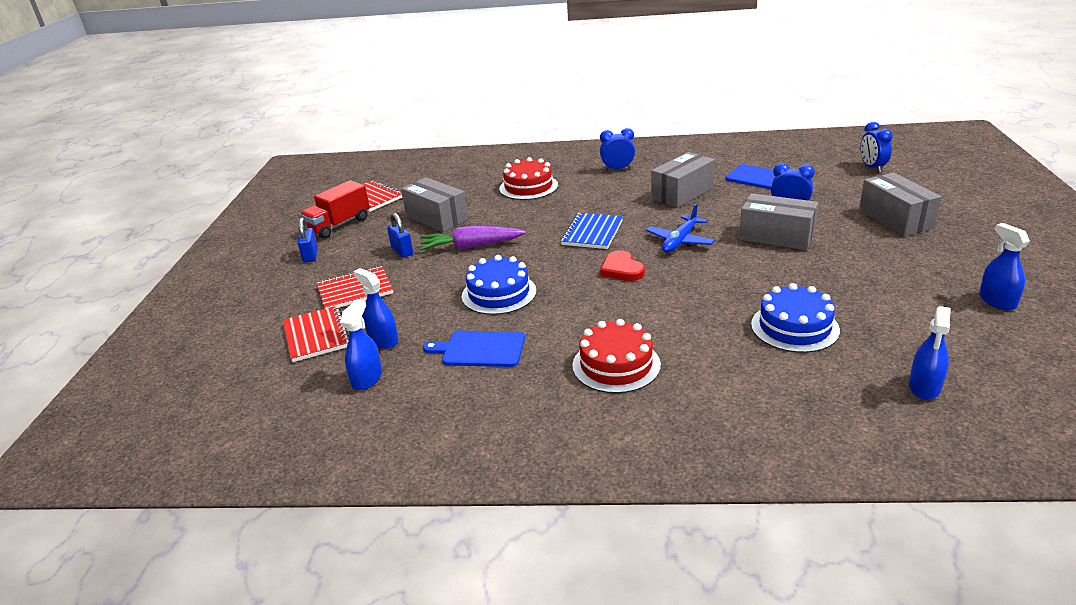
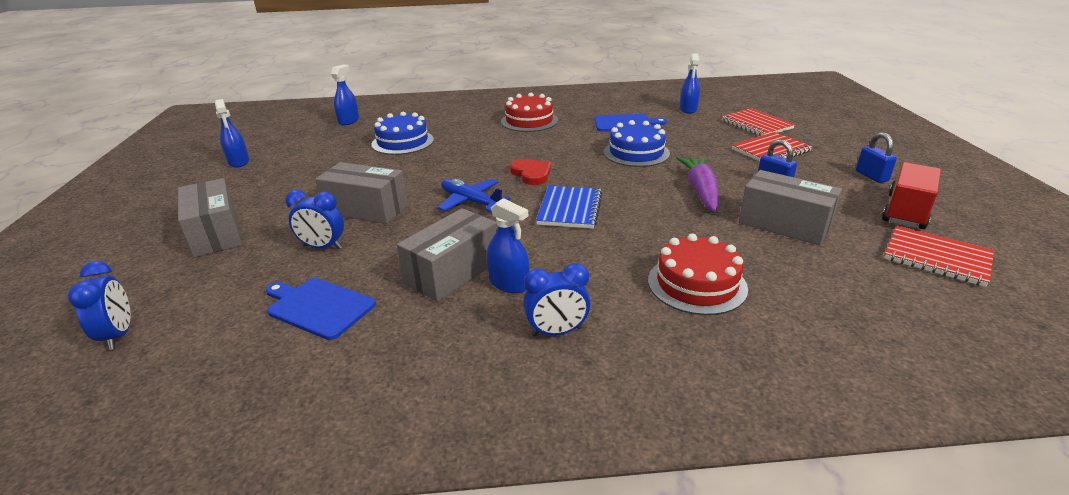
camera: 170 degrees right, 0 degrees up
(383, 340) = (701, 124): blue spray bottle -> blue spray bottle (509, 283)
(471, 246) = (700, 190): purple carrot -> purple carrot turned 75 degrees counterclockwise
(680, 241) = (471, 202): blue plane -> blue plane turned 75 degrees counterclockwise

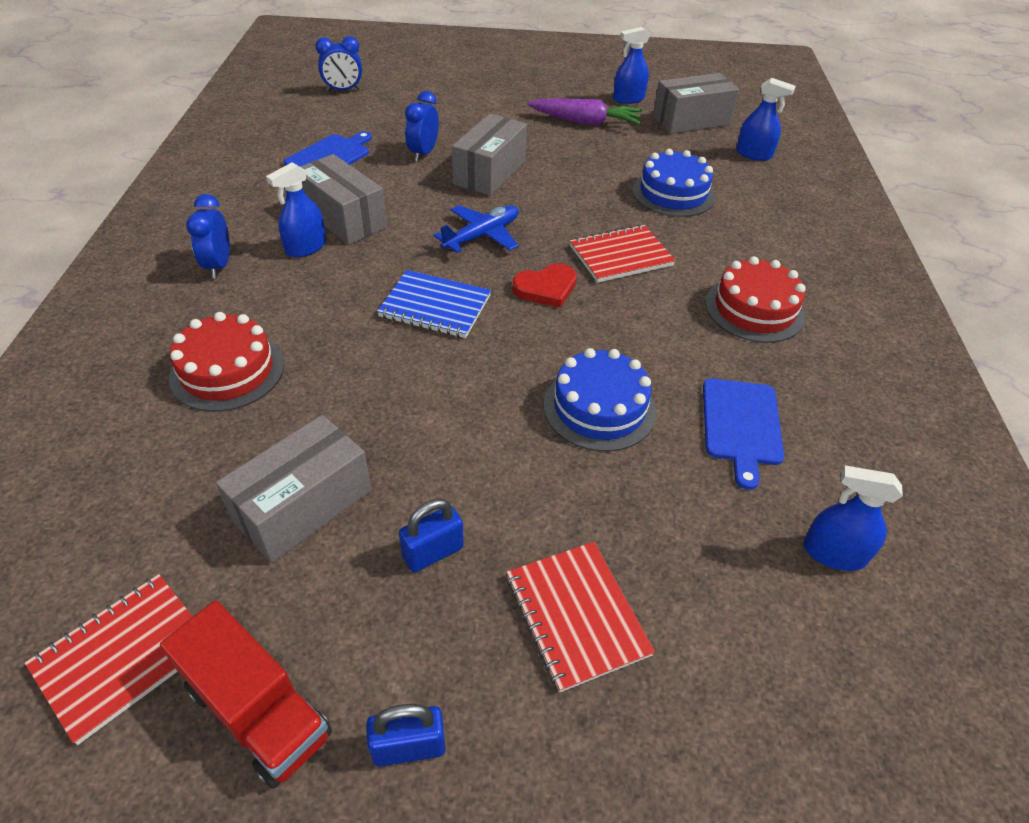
camera: 95 degrees right, 15 degrees up
(216, 233) = (472, 105): grey box -> grey box (691, 121)
(700, 190) = (441, 446): purple carrot -> purple carrot (586, 122)
(756, 124) = (731, 655): red notebook -> red notebook (621, 256)

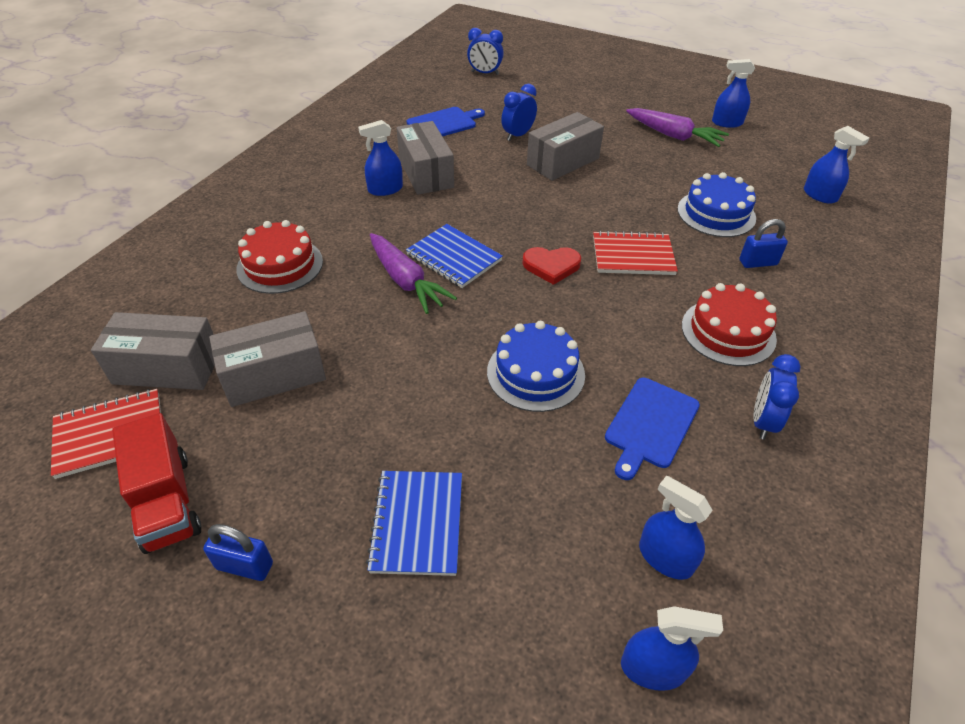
camera: 25 degrees right, 0 degrees up
(218, 266) = (317, 188): blue clock -> blue clock (763, 421)
(396, 347) = (406, 281): none -> purple carrot
(433, 552) = (342, 438): blue padlock -> blue padlock (758, 262)
(482, 236) = (524, 211): blue plane -> none
(576, 615) = (417, 523): red notebook -> blue notebook
(691, 121) = (775, 153): grey box -> grey box (167, 368)
(889, 667) = (653, 668): none -> blue spray bottle

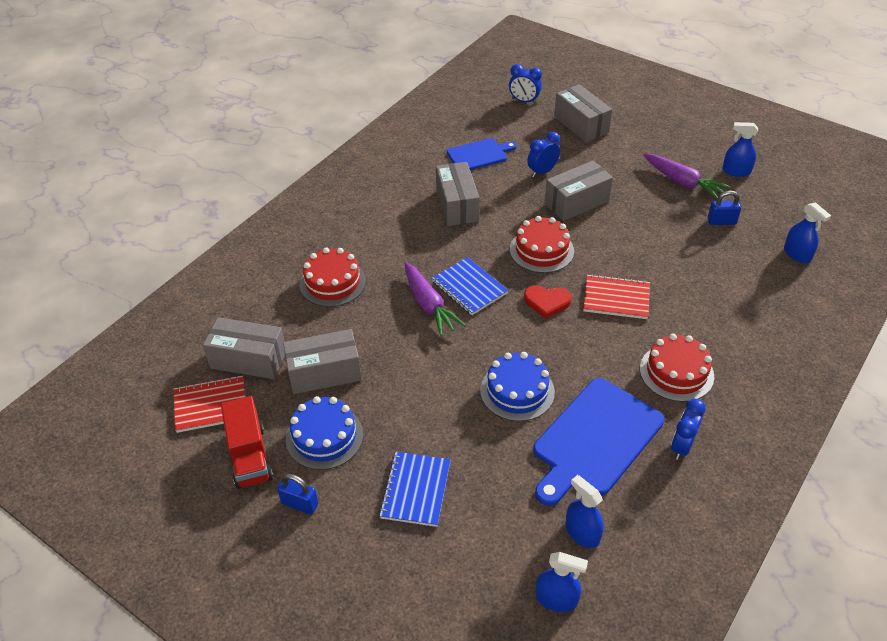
camera: 10 degrees right, 0 degrees up
(385, 189) = (421, 219): blue spray bottle -> none
(533, 211) = (541, 250): none -> red cake
(550, 90) = (581, 124): none -> grey box
(650, 425) = (595, 440): blue cutting board -> blue cutting board, size x1.70
(716, 213) = (698, 264): blue cake -> blue cake (324, 437)
(758, 262) = (720, 314): blue padlock -> blue padlock (721, 221)

